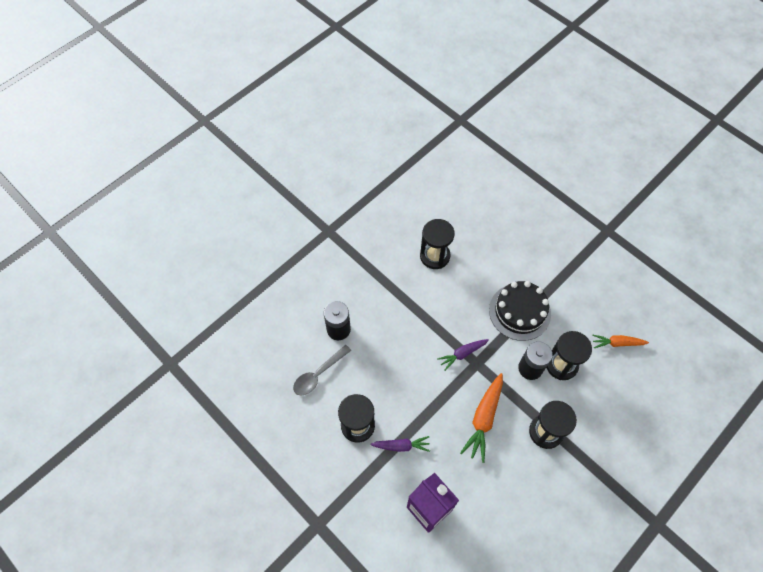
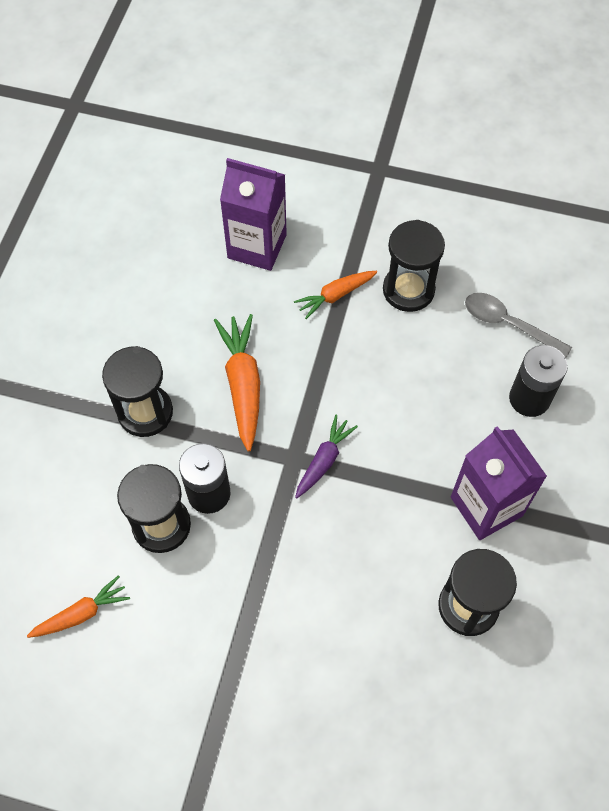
camera: 150 degrees right, 0 degrees up
(318, 374) = (508, 324): grey spoon -> grey spoon turned 75 degrees counterclockwise
(397, 291) = (486, 506): none -> purple carton
(401, 446) = (335, 296): purple carrot -> orange carrot
(519, 312) = (269, 581): black cake -> none

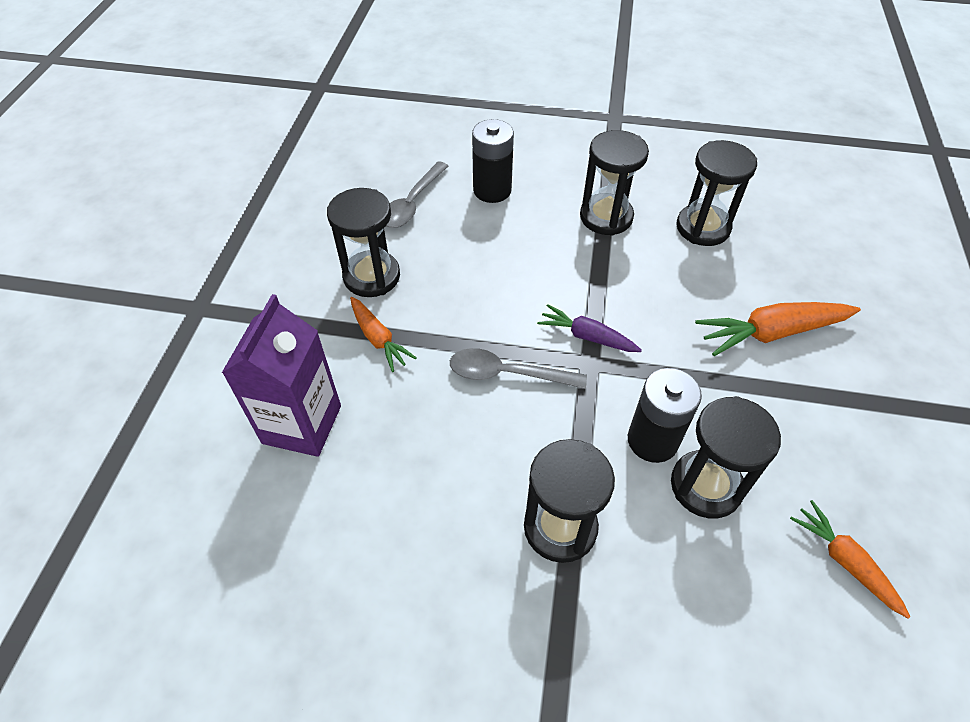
camera: 95 degrees left, 10 degrees down
(243, 384) = (505, 420): orange carrot -> orange carrot (771, 333)
(289, 390) = (507, 374): none -> grey spoon
(486, 506) = (606, 217): purple carton -> black hourglass

